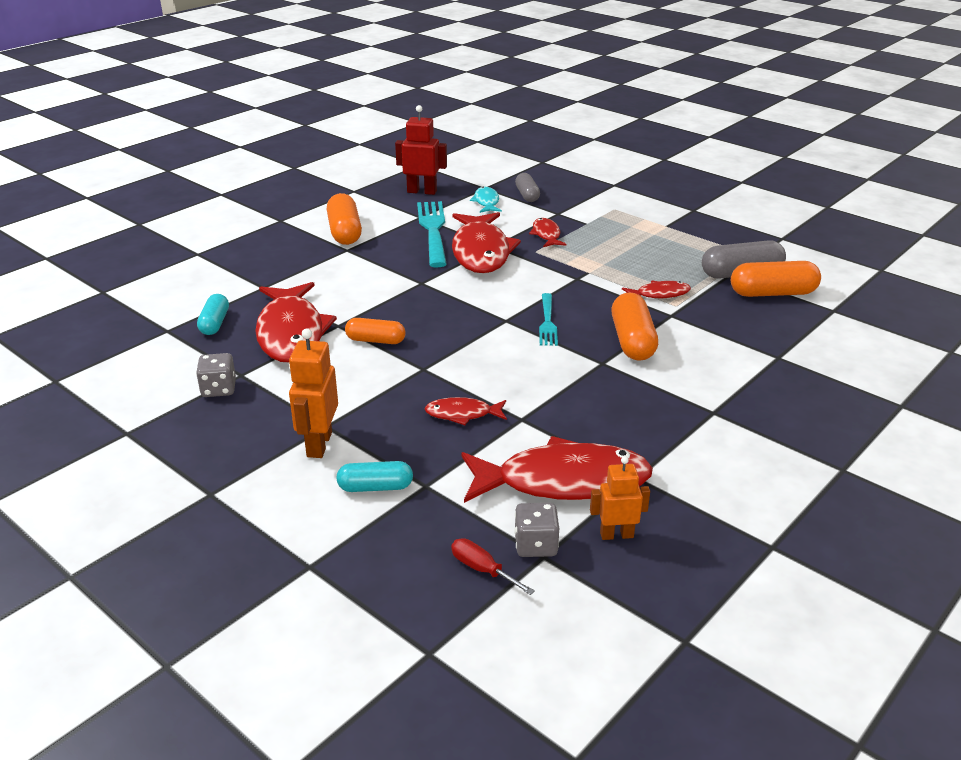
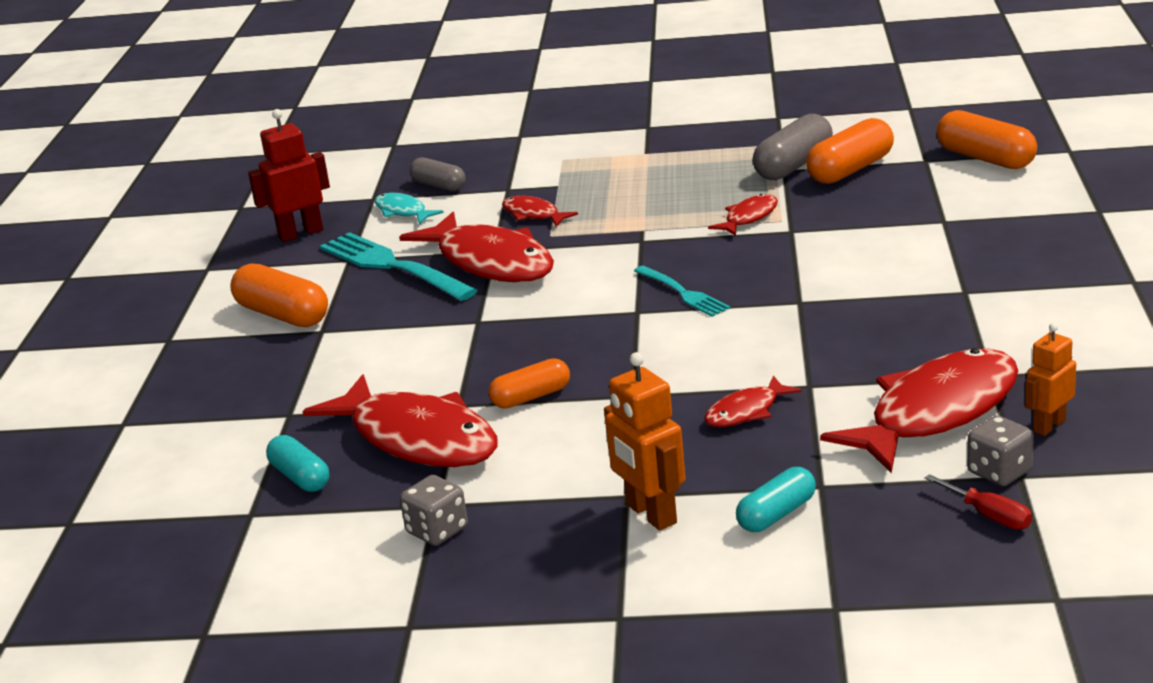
camera: 35 degrees left, 5 degrees down
(482, 569) = (989, 516): red screwdriver -> red screwdriver turned 135 degrees counterclockwise
(632, 341) = (794, 270): orange capsule -> orange capsule (985, 158)

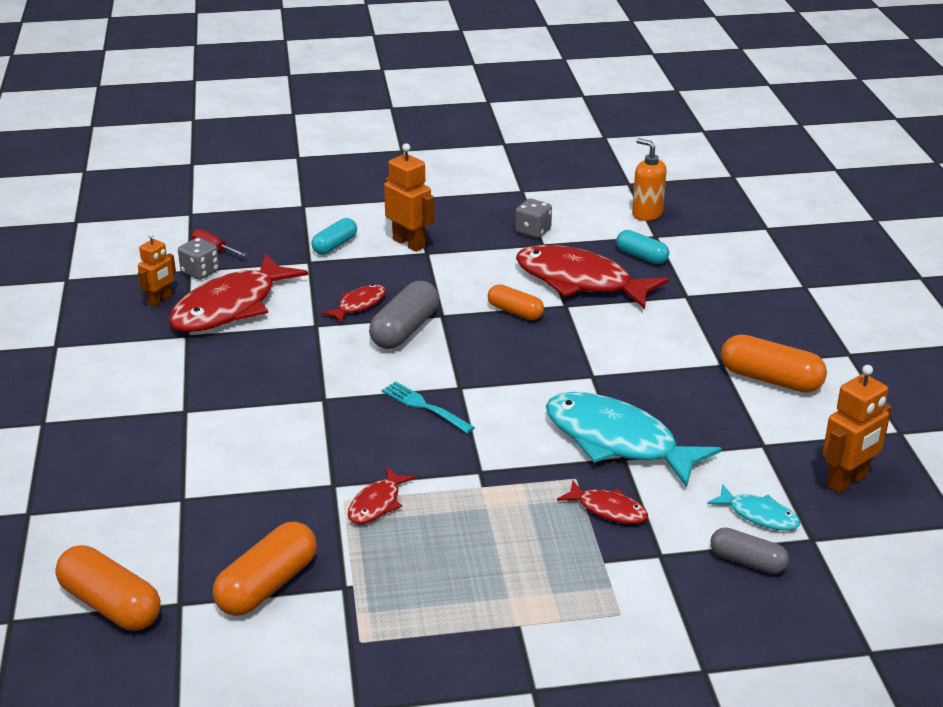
camera: 165 degrees right, 5 degrees up
(228, 559) = (647, 214): none -> orange soap dispenser
(300, 233) = (847, 481): red robot -> orange robot
(392, 266) = (712, 436): turquoise fork -> none
(490, 262) = (617, 441): red fish -> turquoise fish
(531, 397) = (515, 312): orange capsule -> orange capsule turned 75 degrees clockwise
(793, 165) = (333, 595): grey capsule -> grey capsule (405, 330)

